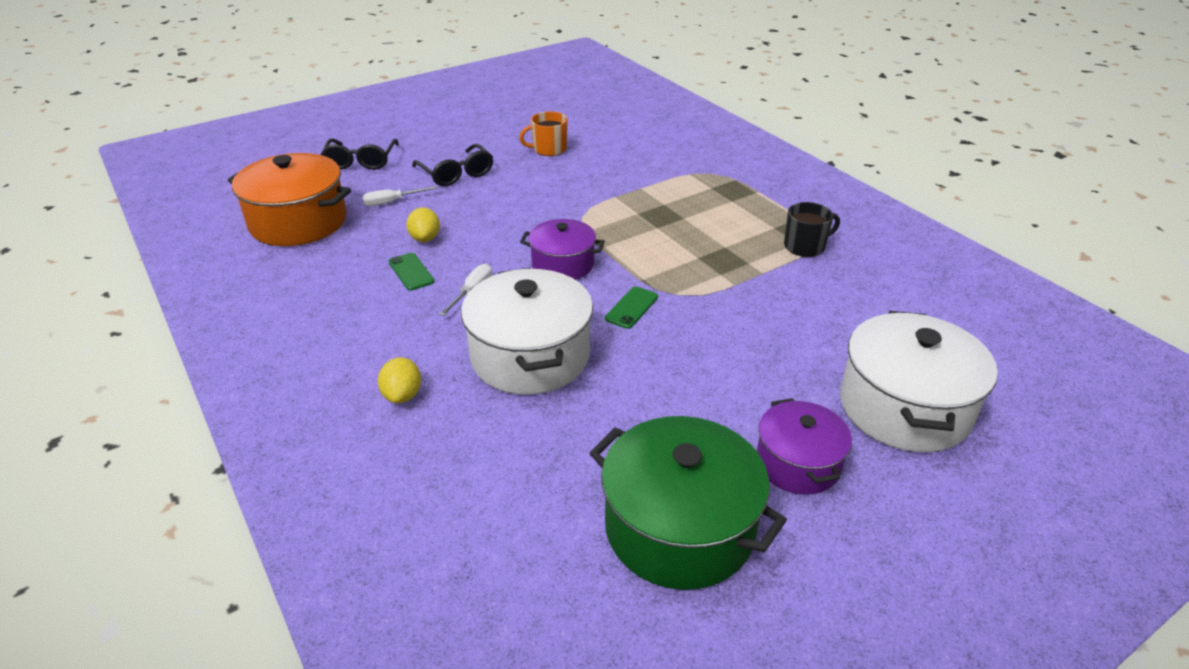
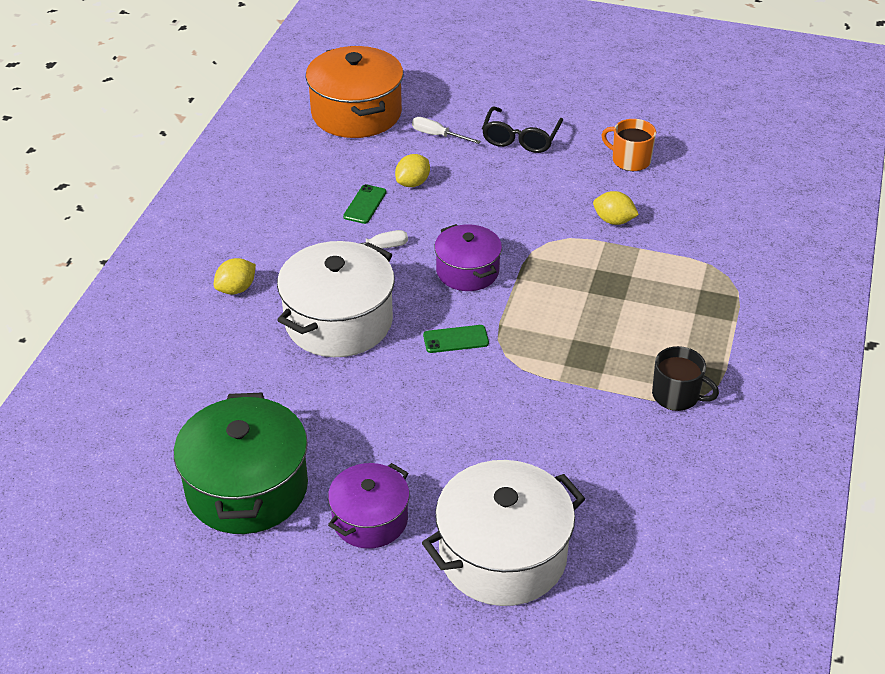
camera: 50 degrees right, 5 degrees up
(361, 161) = (472, 81): black glasses -> none
(599, 183) = (613, 221): none -> yellow lemon

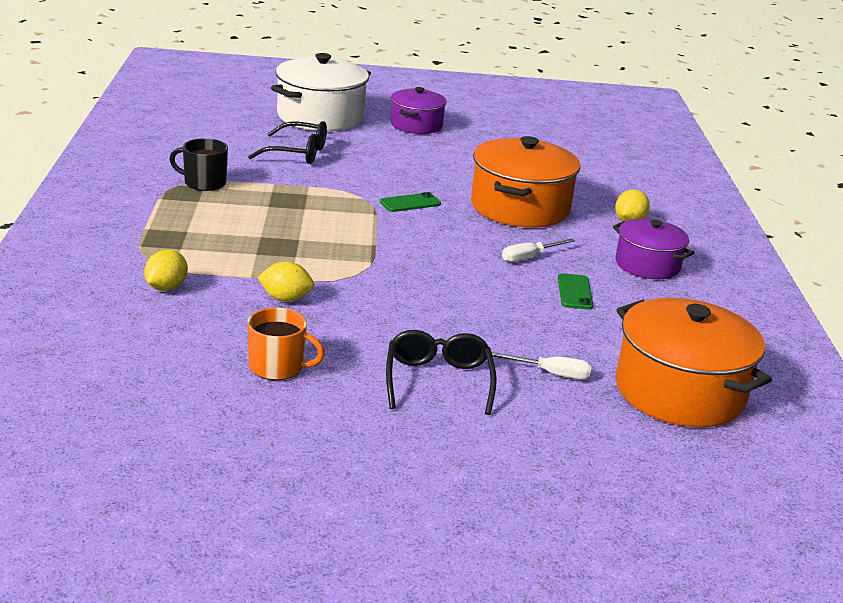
camera: 160 degrees right, 15 degrees down
(247, 488) = (508, 133): green pot -> none
(338, 321) = (520, 207): white pot -> orange pot
(413, 183) = (539, 316): yellow lemon -> yellow lemon (166, 288)
(467, 271) = (427, 246): purple pot -> purple pot (647, 265)
(558, 453) = (296, 153): none -> black glasses

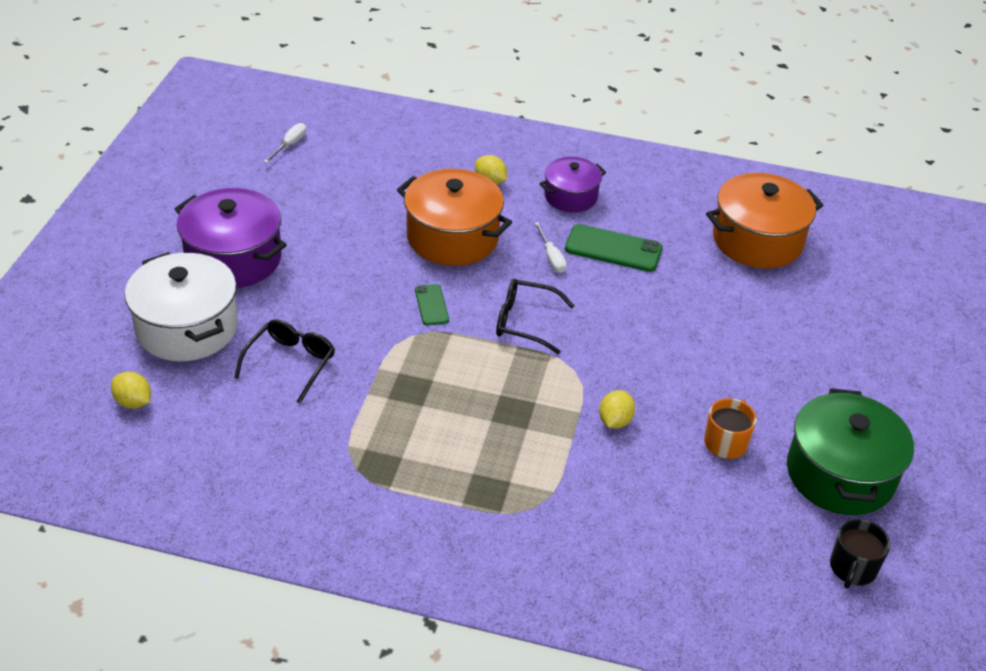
camera: 75 degrees left, 15 degrees up
(166, 288) = (589, 499): yellow lemon -> yellow lemon (133, 402)
(204, 183) = (356, 448): black mug -> black mug (852, 568)
(250, 451) = (840, 474): none -> green pot
(416, 125) = (234, 258): purple pot -> purple pot, size x1.65
(438, 381) = (746, 356): black glasses -> black glasses (526, 322)
(550, 373) = (734, 295): white screwdriver -> white screwdriver (290, 145)
(574, 292) = (613, 249): green phone -> green phone, size x1.75

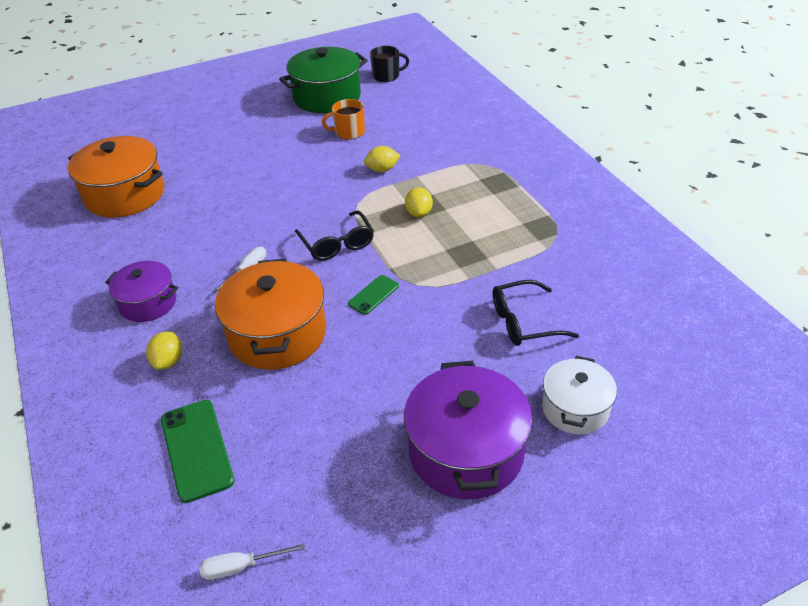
camera: 125 degrees left, 0 degrees up
(133, 402) = (674, 372): yellow lemon -> yellow lemon (419, 213)
(187, 328) = (575, 408): white pot -> white pot, size x0.61
(613, 249) = (203, 248): green phone -> green phone (197, 449)

